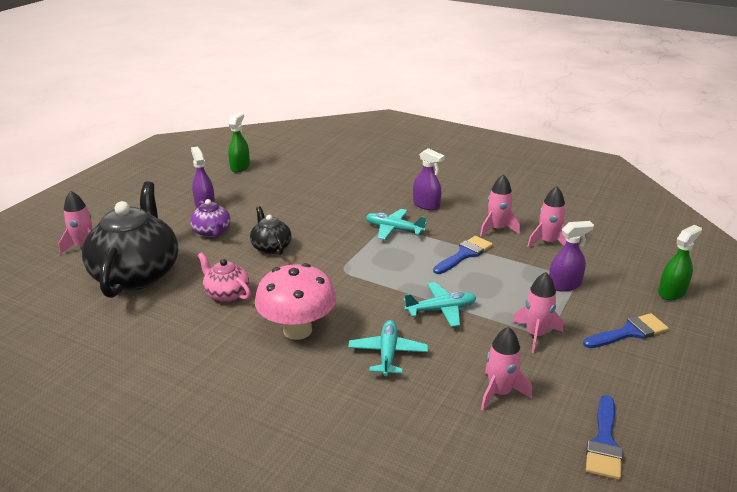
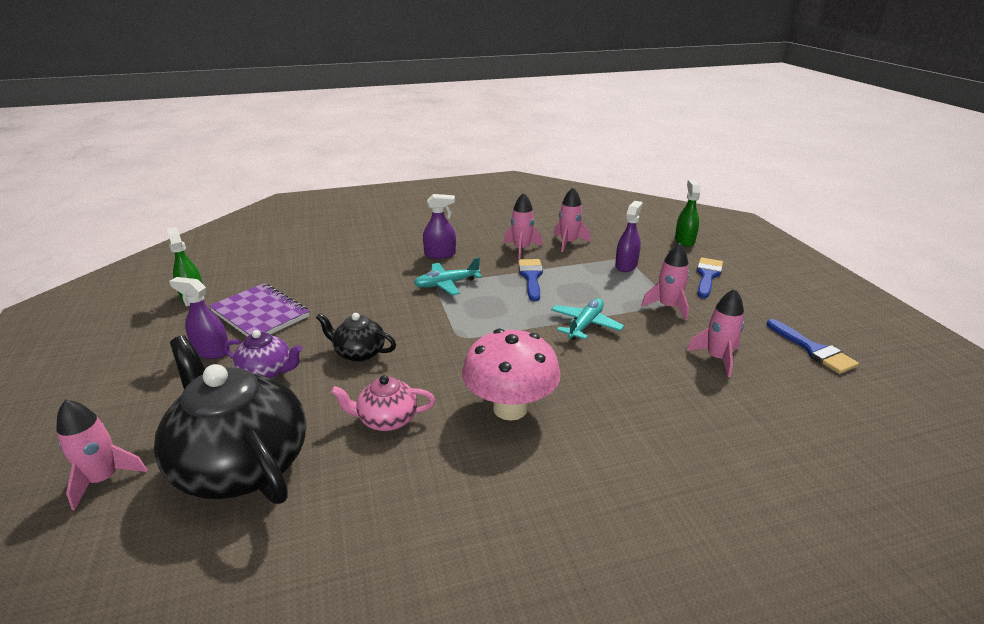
camera: 45 degrees left, 0 degrees up
(257, 195) = (260, 314): none -> purple notebook
(388, 353) = (608, 379): turquoise plane -> none

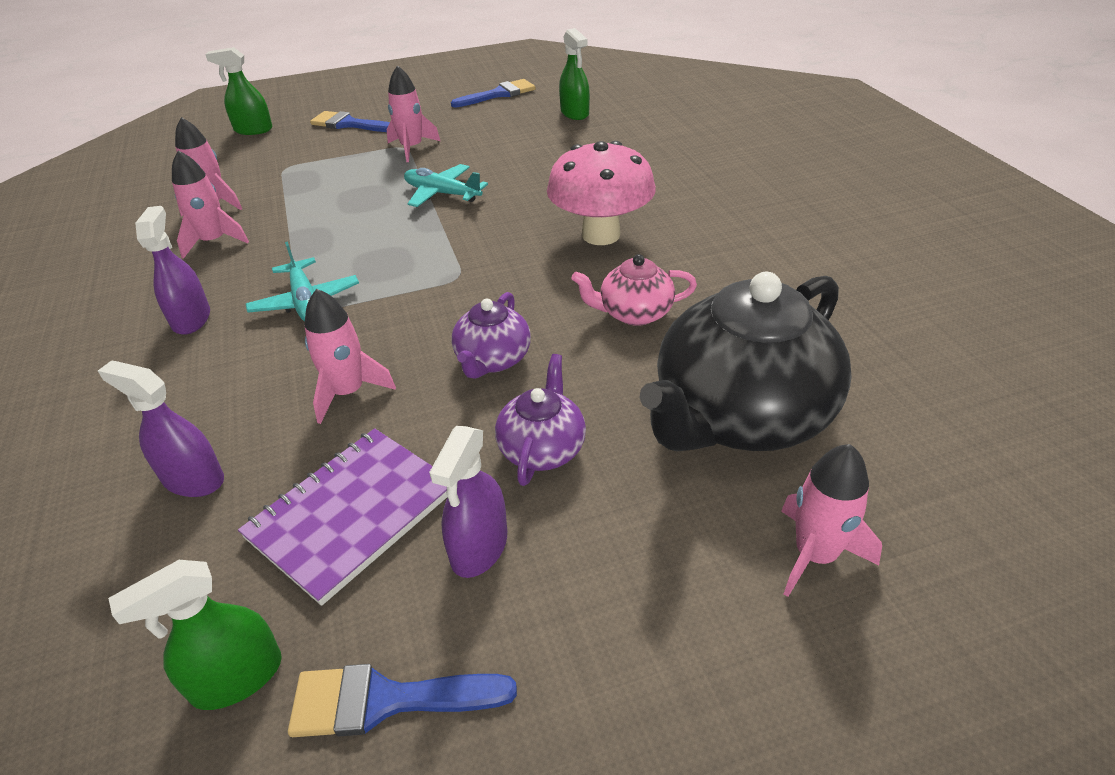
camera: 90 degrees left, 10 degrees up
(359, 353) = (493, 360): black teapot -> purple teapot
(386, 419) = (634, 313): pink teapot -> pink teapot turned 90 degrees clockwise
(531, 277) = (310, 231): blue brush -> blue brush (386, 700)
(626, 265) = (304, 167): purple spray bottle -> purple spray bottle (193, 479)
(717, 358) = (511, 132): pink rocket -> pink rocket (348, 392)
(783, 402) = (575, 113): none -> green spray bottle

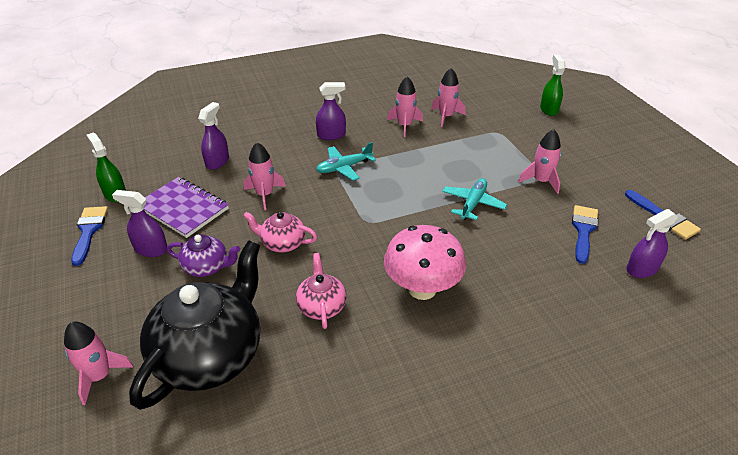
camera: 85 degrees right, 0 degrees up
(349, 124) = (572, 147): blue brush -> blue brush (583, 230)
(493, 360) = (282, 243): purple teapot -> pink teapot
(575, 113) = (642, 269): green spray bottle -> purple spray bottle
(740, 416) = (210, 354): black teapot -> black teapot turned 75 degrees clockwise

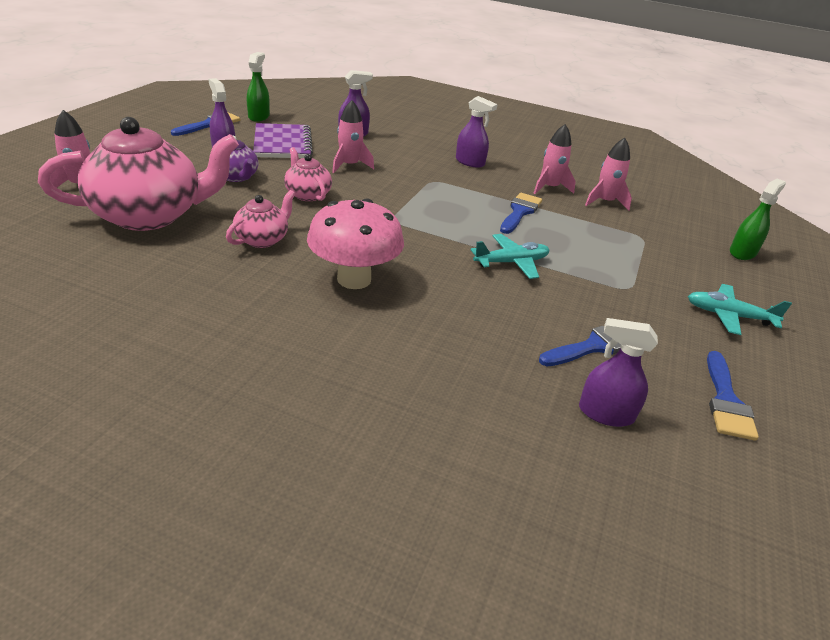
camera: 40 degrees right, 5 degrees down
(210, 354) = (150, 215): black teapot -> pink teapot
(344, 168) = (440, 183): turquoise plane -> turquoise plane (728, 316)
(419, 159) = (520, 212): none -> blue brush
(541, 181) = (619, 290): pink rocket -> none

